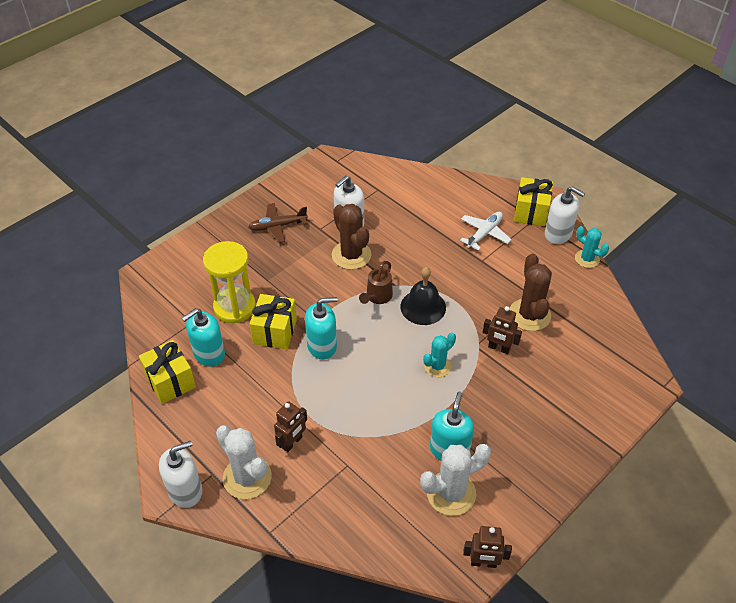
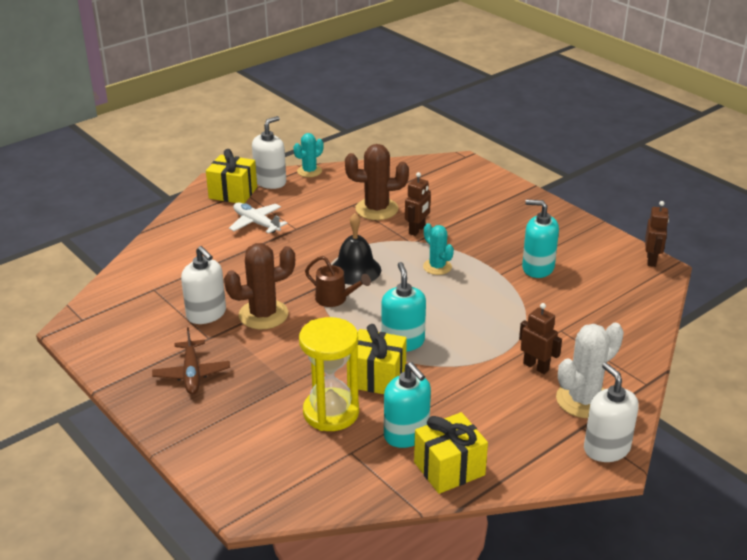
camera: 85 degrees left, 15 degrees down
(451, 493) = (585, 271): white cactus -> none

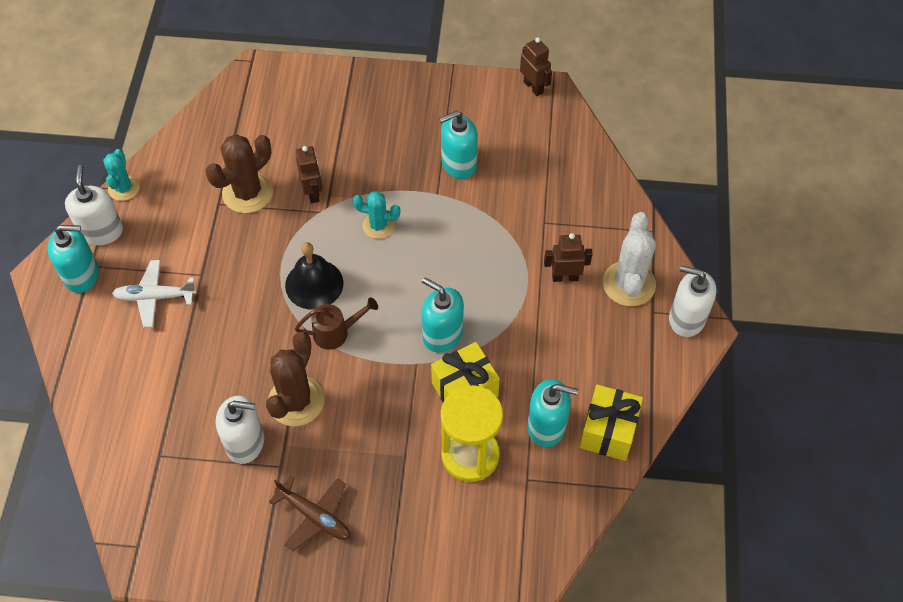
camera: 45 degrees left, 25 degrees up
(233, 193) = (82, 275): yellow gift -> turquoise soap dispenser

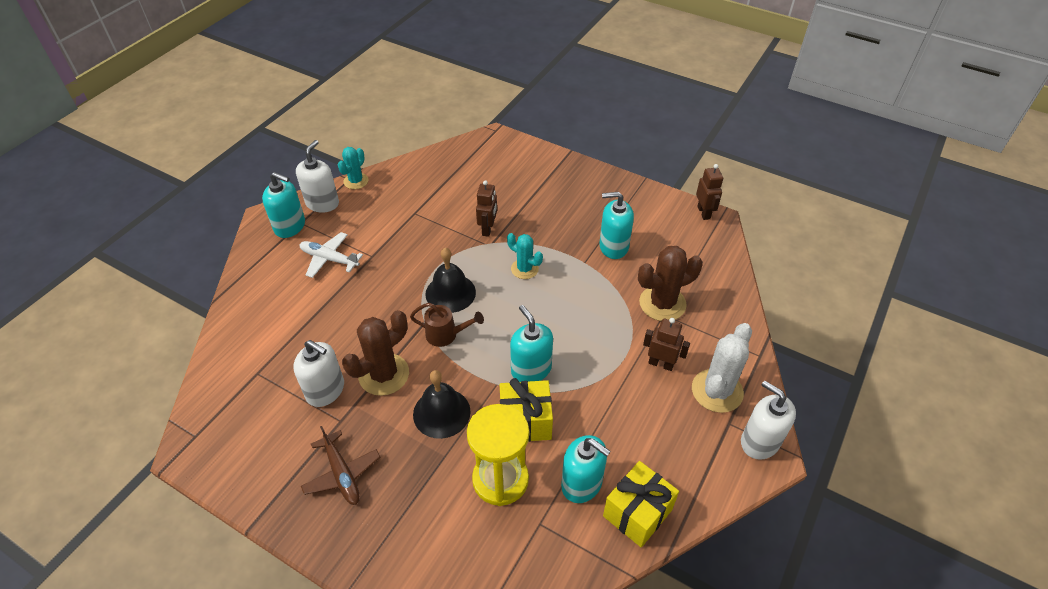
camera: 25 degrees right, 10 degrees down
(247, 193) = (440, 213): brown cactus -> brown cactus (662, 303)
(378, 415) = (441, 412): none -> black bell

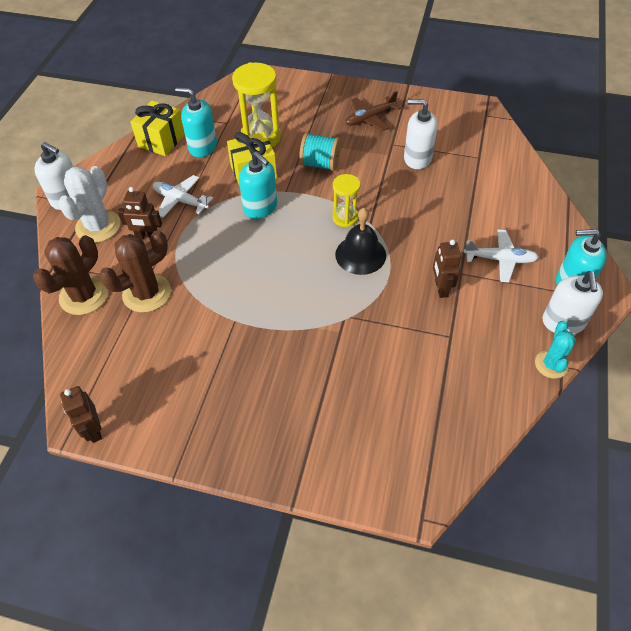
camera: 165 degrees right, 5 degrees up
(342, 474) = (370, 118): brown plane -> brown plane turned 75 degrees counterclockwise
(384, 374) = (379, 178): brown cactus -> brown cactus (84, 296)
(441, 412) = (320, 164): black bell -> turquoise spool
(446, 335) = (345, 217): brown watering can -> yellow hourglass
(488, 229) = (356, 336): brown robot -> brown robot (441, 288)
(524, 269) = (297, 297): turquoise cactus -> none
(613, 246) = (205, 348): turquoise soap dispenser -> none
(620, 402) = (180, 201): none -> white plane

